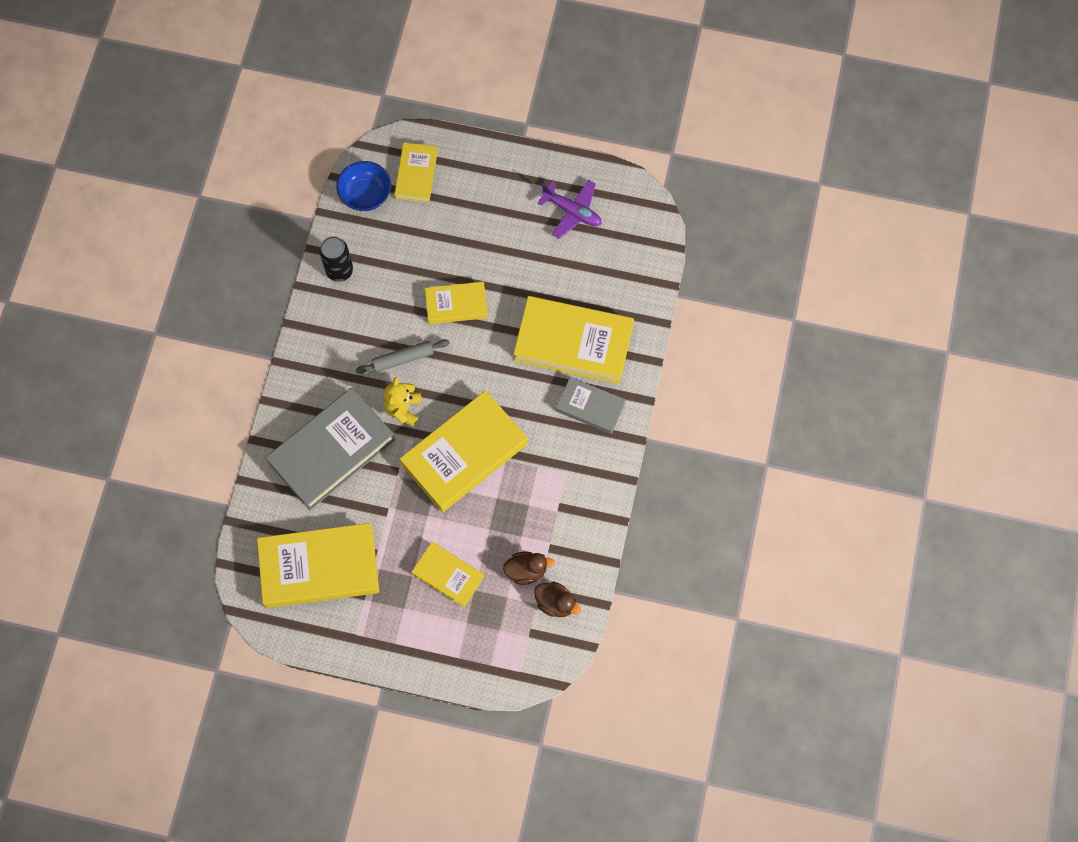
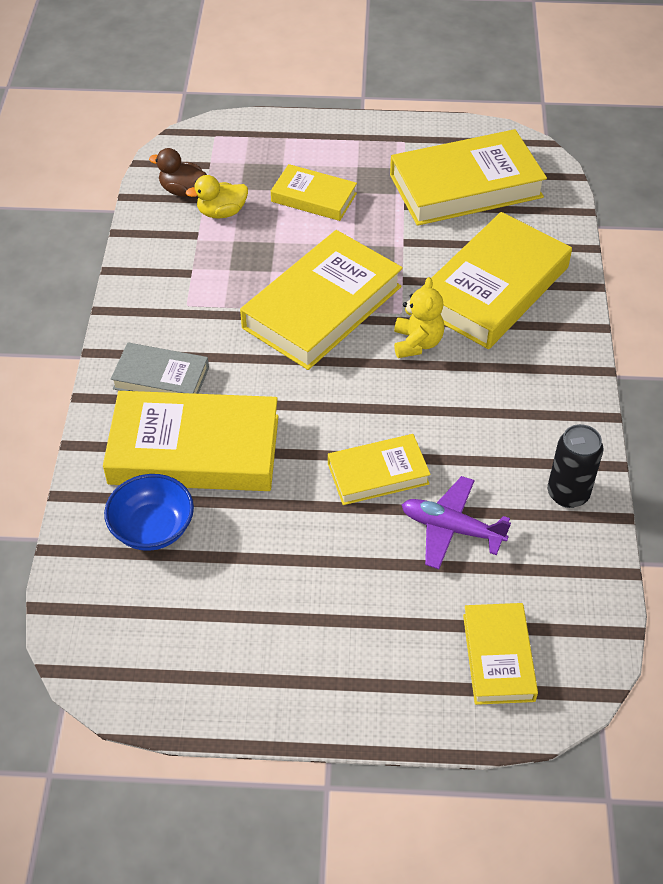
camera: 170 degrees right, 20 degrees down
(332, 451) = (493, 288): grey book -> yellow book
(365, 194) = (571, 611): blue bowl -> blue bowl (153, 528)
(403, 358) = (435, 397): grey rolling pin -> none
(526, 570) = (221, 212): brown duck -> yellow duck
(572, 211) = (220, 637): purple plane -> purple plane (451, 529)

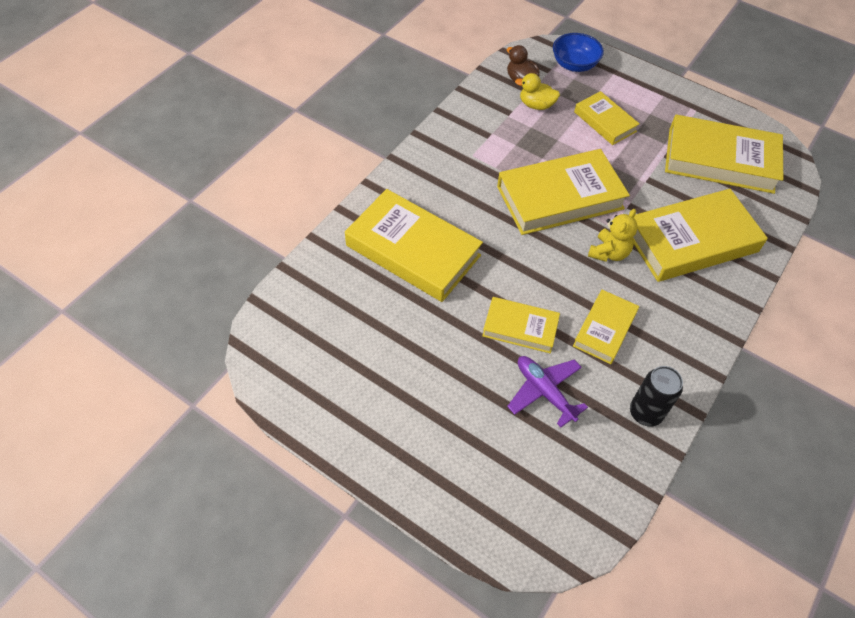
camera: 30 degrees right, 5 degrees up
(153, 528) = (353, 287): blue bowl -> blue bowl (574, 65)
(161, 378) = (424, 194): grey book -> none
(498, 657) = (515, 498): yellow book -> yellow book (604, 329)

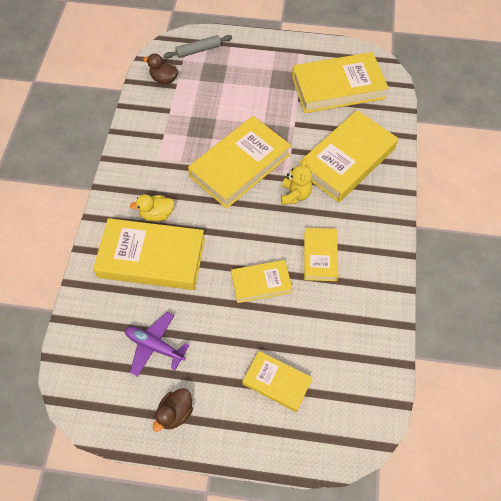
camera: 25 degrees left, 5 degrees up
(354, 417) = (175, 413): none -> brown duck
(536, 105) = (186, 96): yellow duck -> yellow duck (157, 214)
(544, 392) = (301, 324): purple plane -> purple plane (155, 346)
(574, 65) = (198, 50): blue bowl -> grey rolling pin
(605, 121) = (243, 89): yellow book -> yellow book (277, 382)
(645, 413) = (376, 306): black can -> none

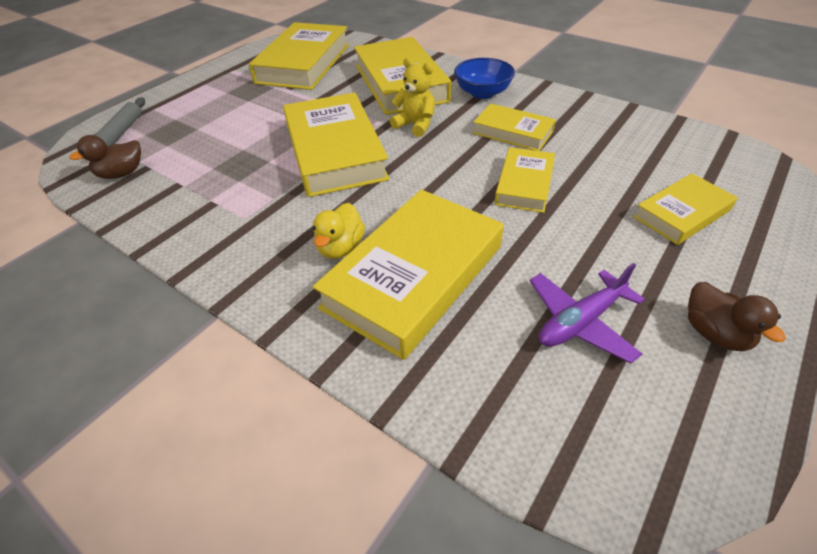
camera: 60 degrees left, 15 degrees down
(365, 217) = (482, 93): none -> blue bowl

